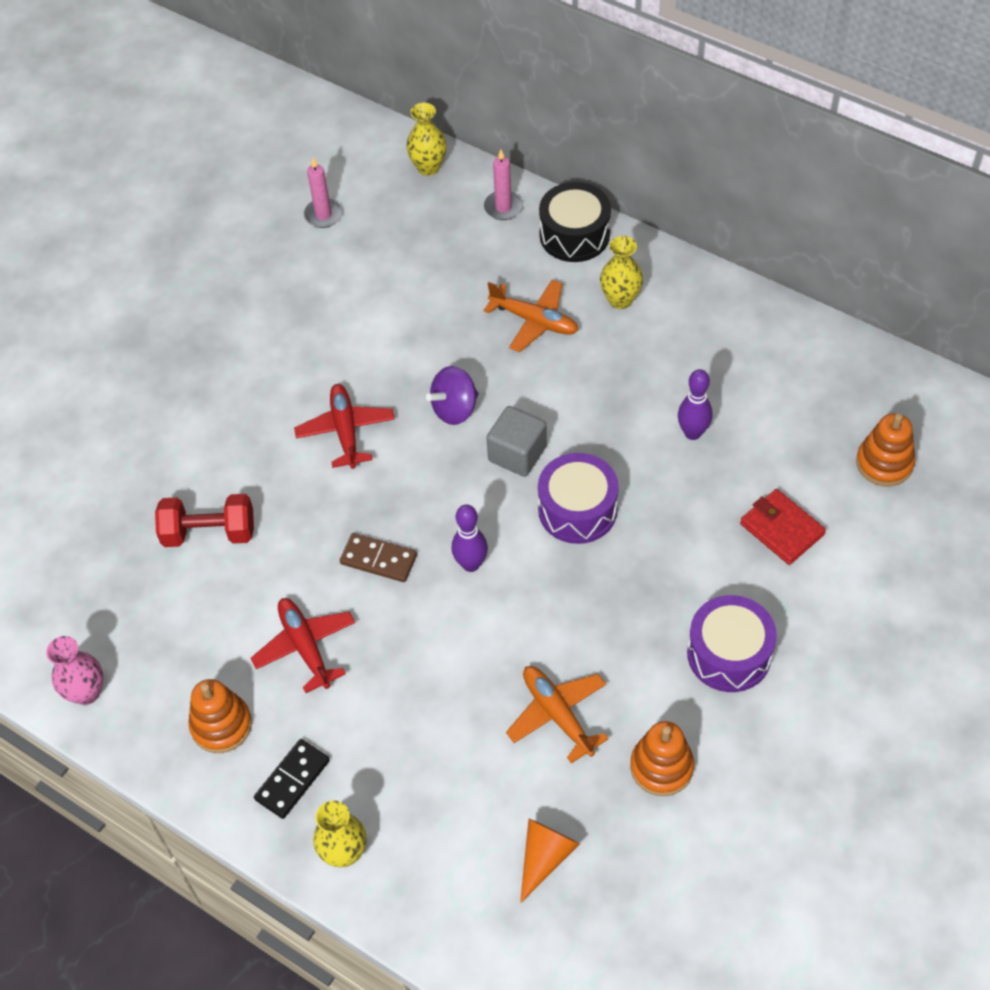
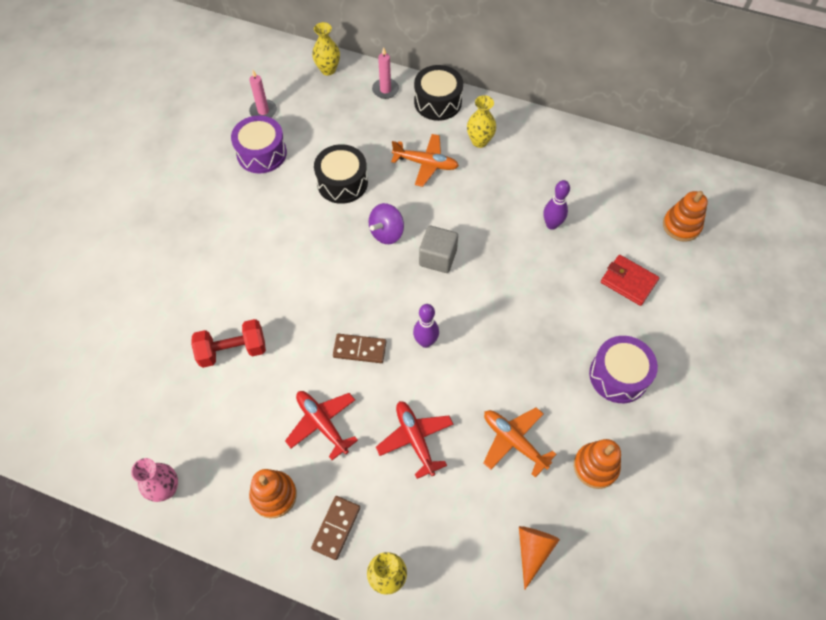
camera: 15 degrees left, 5 degrees up
(292, 780) = (336, 528): black domino -> brown domino
(346, 431) = (314, 260): red plane -> red plane (415, 439)
(410, 330) = (342, 182): none -> black drum
(577, 509) = (489, 290): purple drum -> purple drum (261, 153)

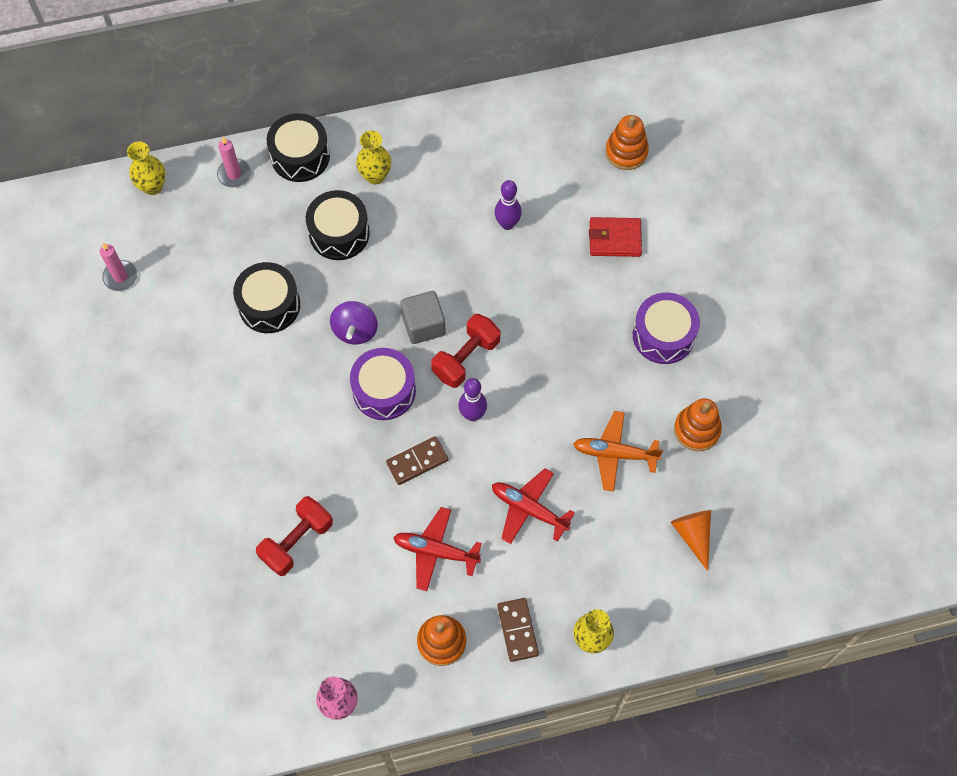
camera: 35 degrees left, 5 degrees up
(261, 153) = (158, 325): purple drum -> purple drum (384, 390)
(426, 164) = (339, 233): orange plane -> black drum
(451, 299) = (466, 358): none -> red dumbbell

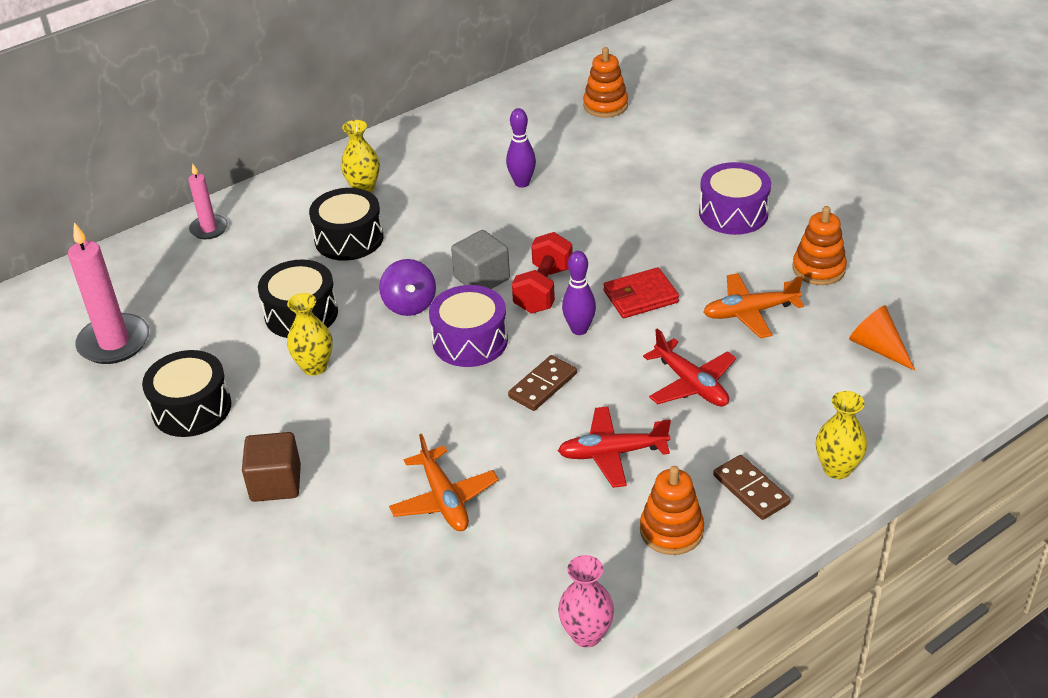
camera: 20 degrees left, 25 degrees down
(120, 277) = (114, 342): pink candle -> pink candle, size x1.73
(153, 186) = (120, 263): yellow vase -> yellow vase (314, 367)
(186, 473) = (276, 483): none -> brown cube
(297, 541) = (444, 499): red dumbbell -> orange plane
(300, 156) = (275, 197): black drum -> black drum (192, 408)
(529, 509) = (691, 384): red plane -> red plane turned 135 degrees counterclockwise
(614, 239) = (636, 163): red wallet -> red wallet (640, 297)

